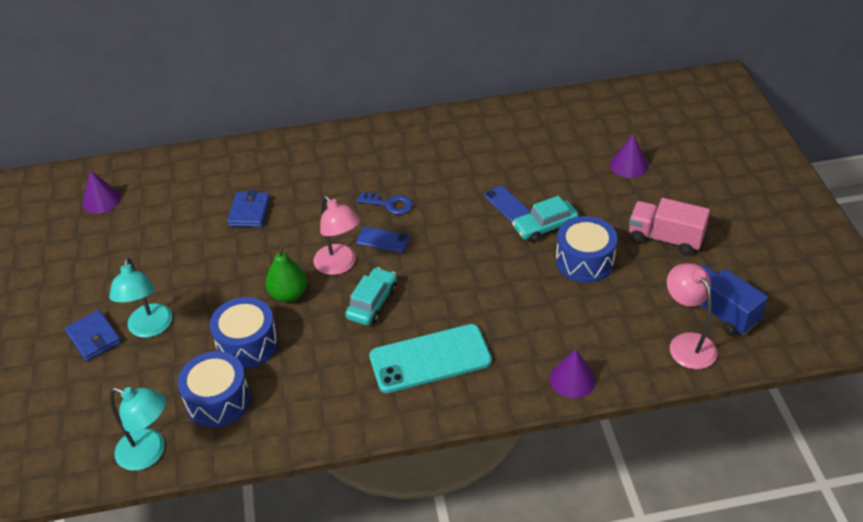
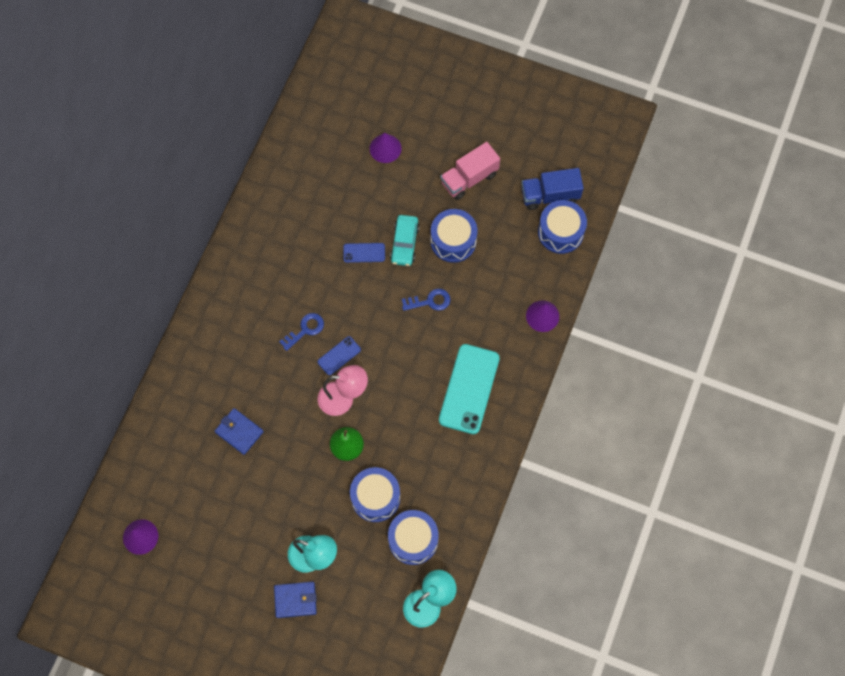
camera: 60 degrees left, 25 degrees up
(372, 303) = (395, 397): turquoise car -> none
(501, 277) = (430, 301): none -> blue key
(686, 343) = (560, 232): pink lamp -> blue drum

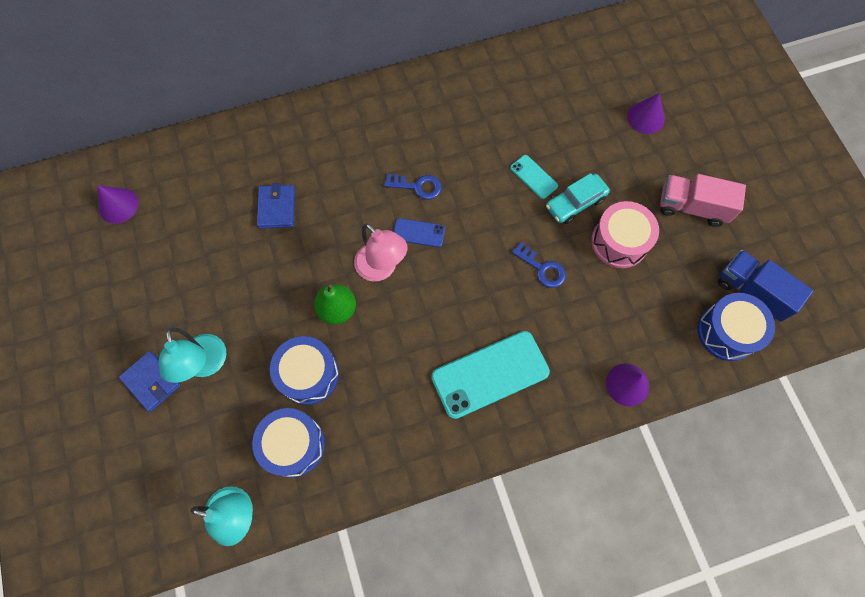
camera: 50 degrees right, 0 degrees up
(364, 253) = (533, 177): blue phone -> turquoise phone
(453, 241) = (619, 242): blue drum -> pink drum

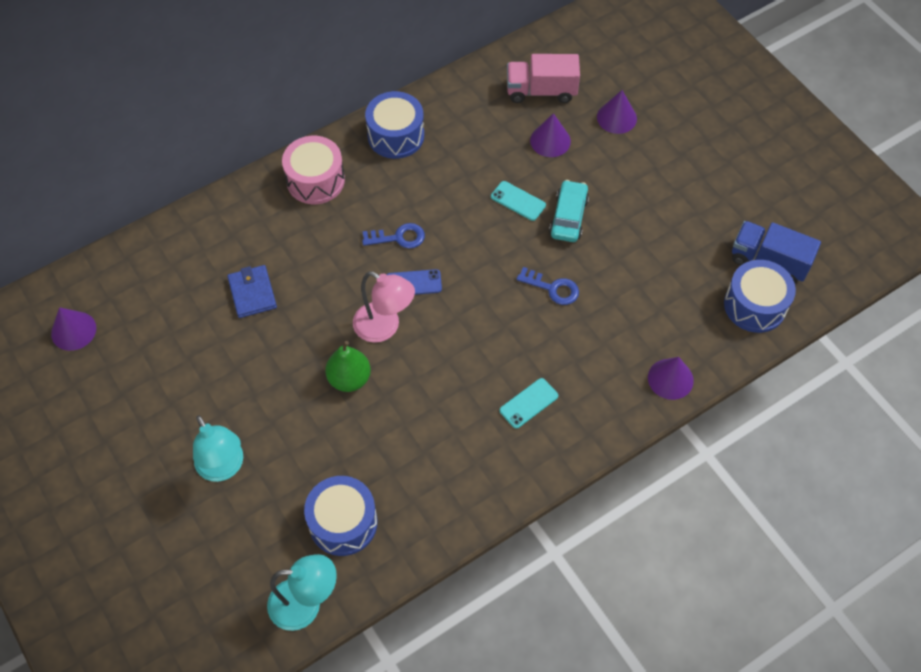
camera: 15 degrees left, 10 degrees down
(152, 382) = (168, 499): blue wallet -> none
(308, 374) = (338, 450): blue drum -> blue drum (396, 135)
(490, 374) = (529, 403): turquoise phone -> turquoise phone, size x0.49
(575, 203) = (568, 217): turquoise car -> turquoise car turned 150 degrees clockwise
(578, 126) = (550, 141): none -> purple cone
(619, 242) = (624, 244): pink drum -> pink drum (315, 180)
(692, 207) = (687, 194): pink truck -> pink truck (541, 91)

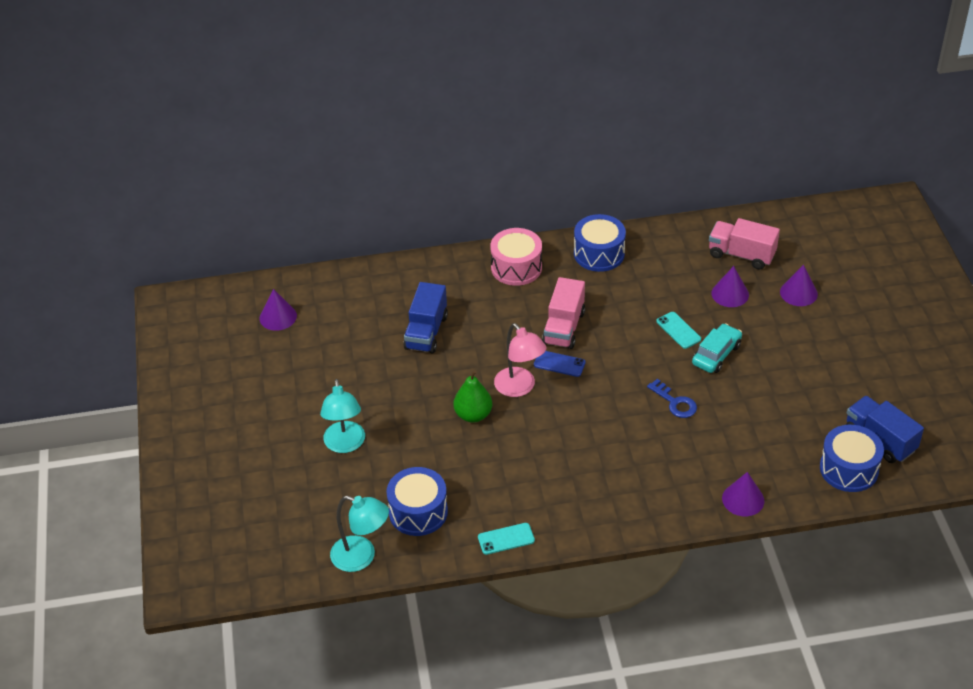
camera: 25 degrees right, 15 degrees down
(252, 293) = (426, 332): blue wallet -> blue truck
(398, 237) = (564, 328): blue key -> pink truck
(529, 403) = (611, 478): turquoise phone -> turquoise phone (506, 539)

